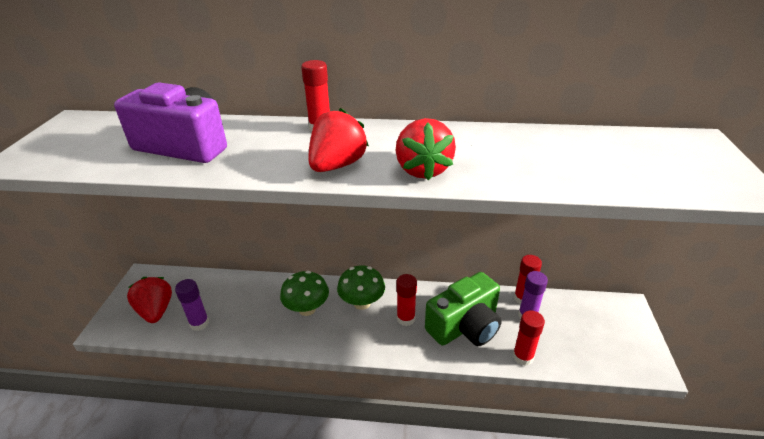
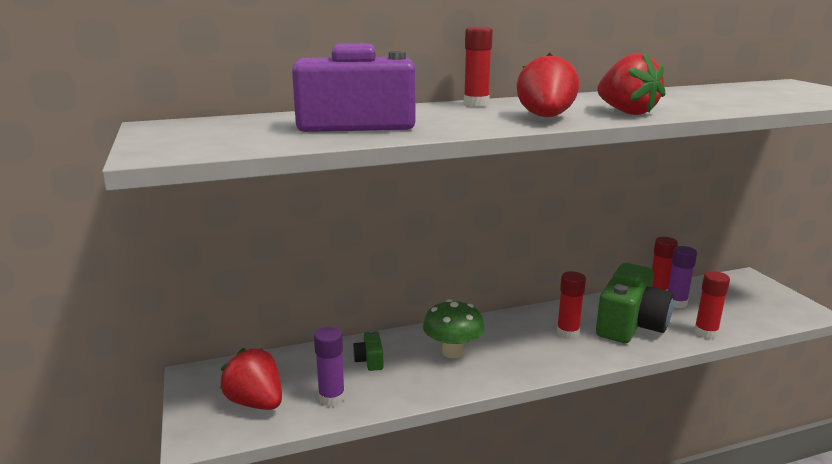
camera: 25 degrees left, 15 degrees down
(248, 298) = (370, 360): none -> green camera
(362, 303) = (508, 332): green mushroom -> none

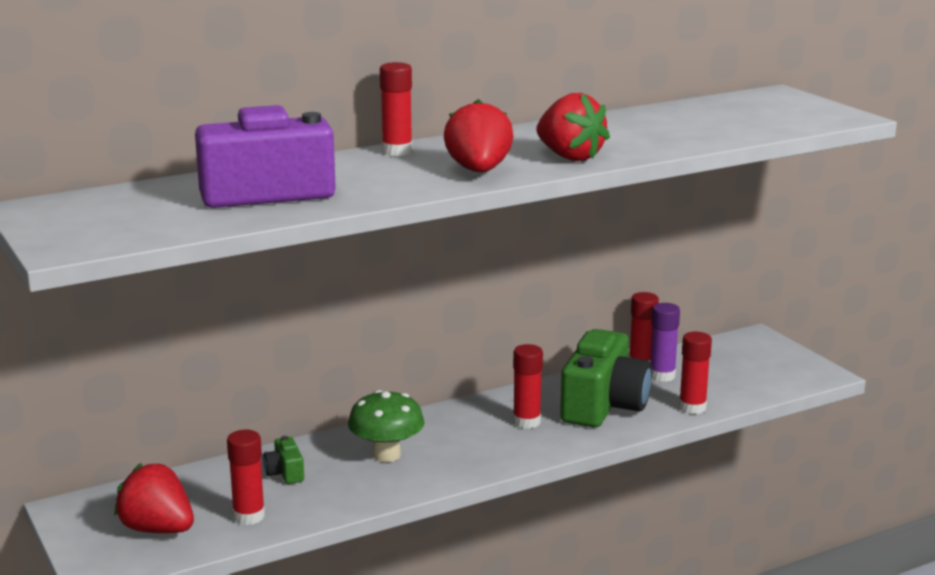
camera: 10 degrees left, 0 degrees up
(331, 398) = (249, 516): purple glue stick -> red glue stick

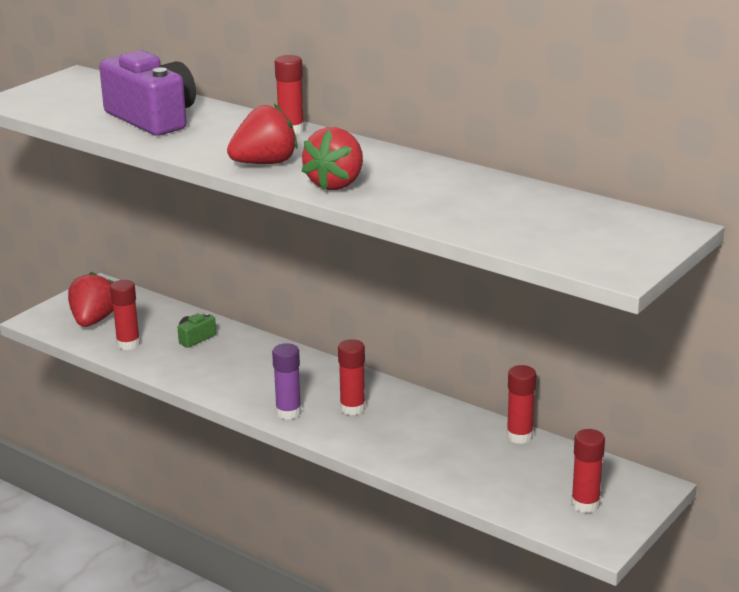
camera: 65 degrees right, 5 degrees up
(387, 455) = (250, 366): green mushroom -> none
(603, 405) = (414, 436): green camera -> none
(662, 376) = (504, 452): purple glue stick -> purple glue stick (288, 412)
(692, 408) = (451, 481): red glue stick -> red glue stick (585, 504)

